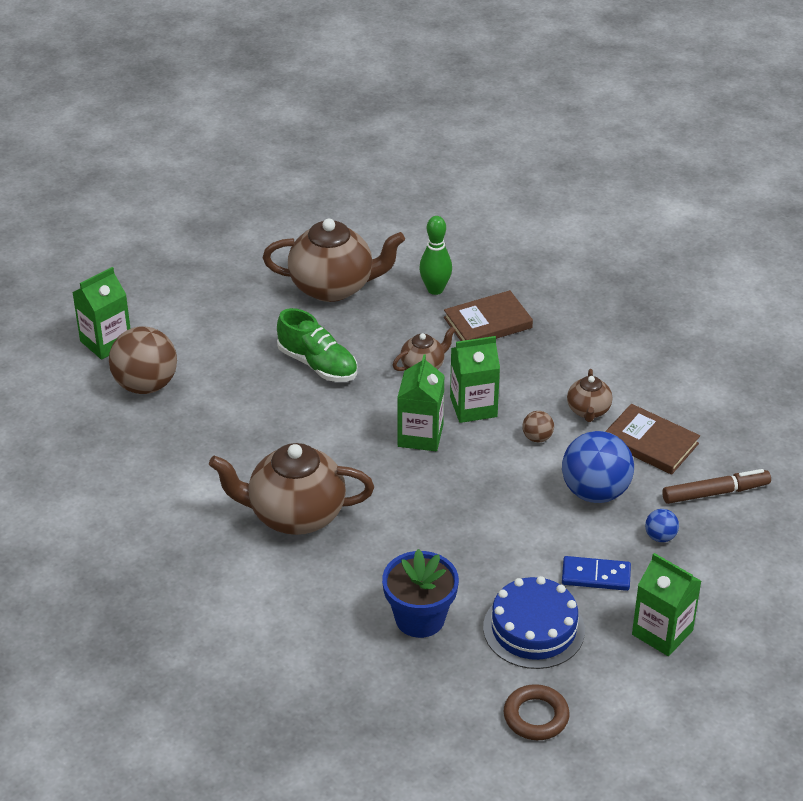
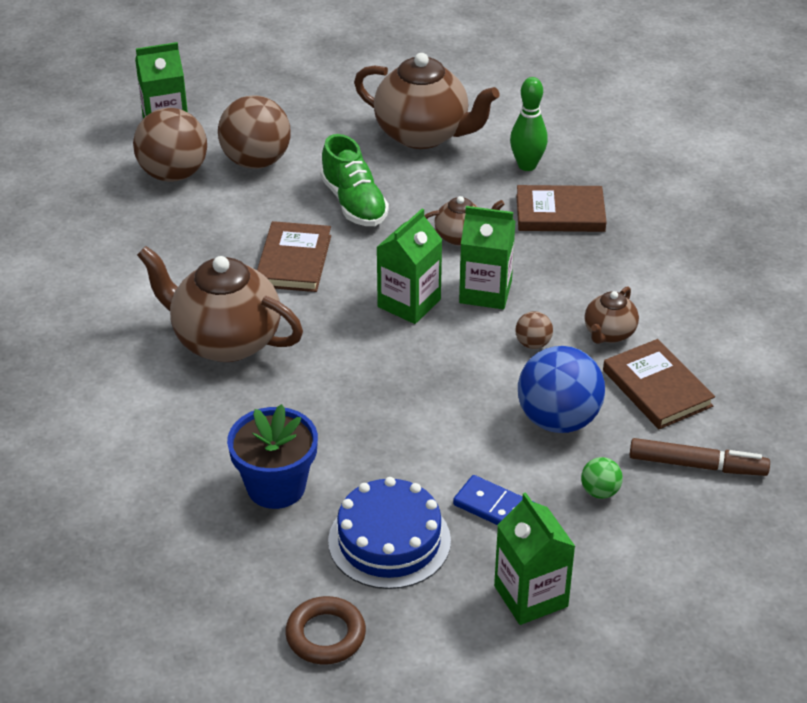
camera: 25 degrees right, 0 degrees up
(209, 352) = (256, 161): none -> brown ball
(303, 429) = (294, 261): none -> brown book
(660, 537) = (600, 491): blue ball -> green ball

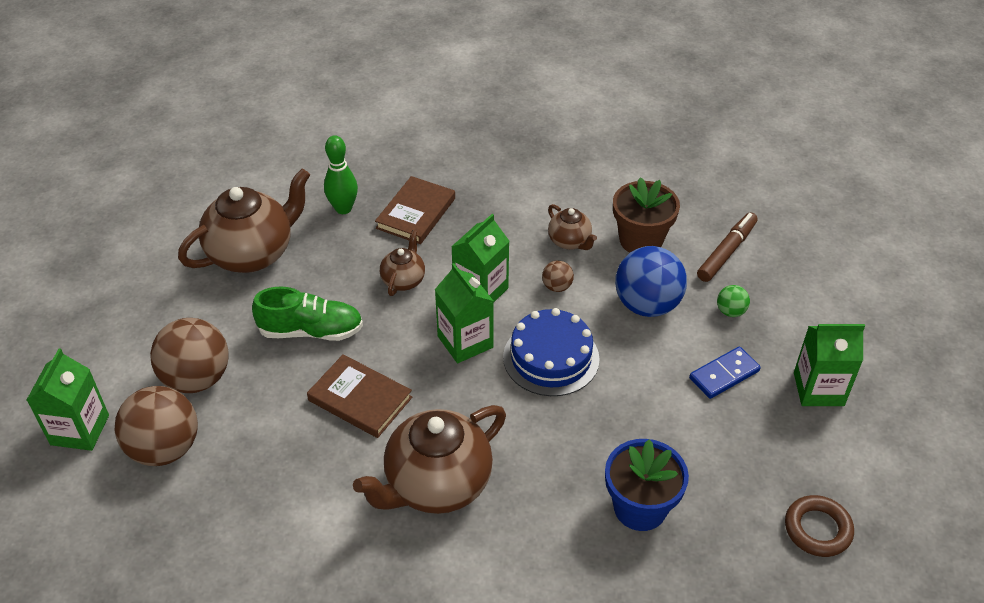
camera: 65 degrees left, 5 degrees up
(389, 540) = (732, 452): blue cake -> blue cake (551, 358)
(657, 388) = (641, 240): brown book -> brown flower pot

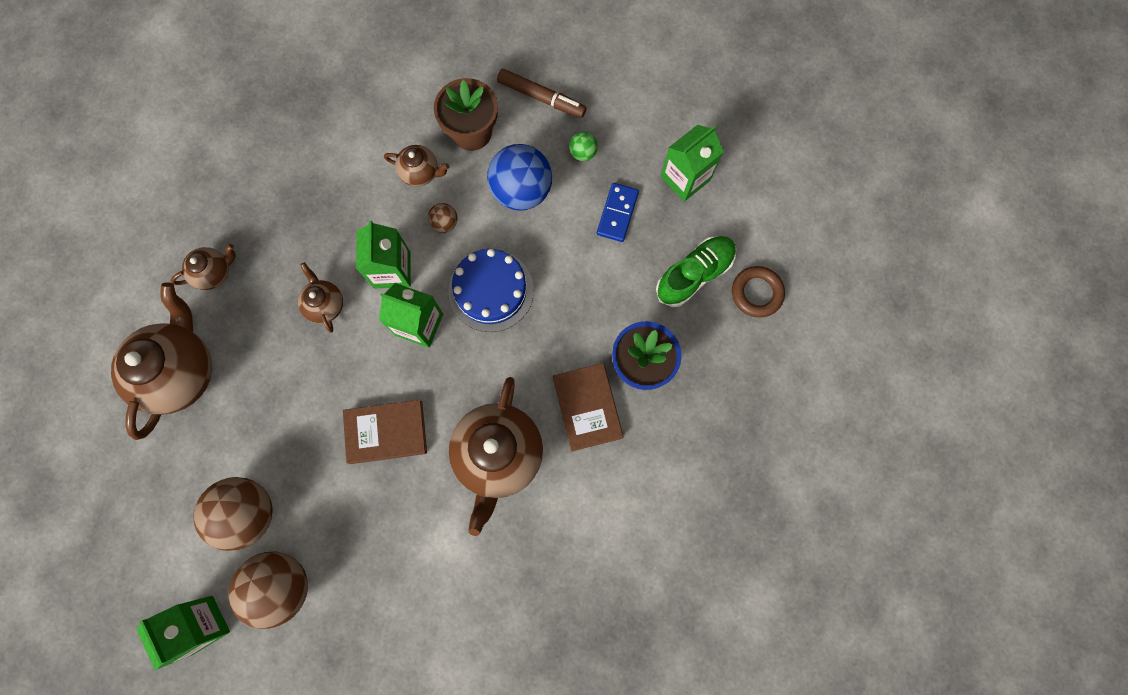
camera: 40 degrees left, 30 degrees up
(311, 331) = (296, 405): green shoe -> green shoe (694, 275)
(343, 208) = (214, 272): green bowling pin -> brown teapot
(416, 213) = (277, 233): brown book -> brown book (587, 407)
(727, 252) = (541, 98): brown marker -> brown marker turned 120 degrees clockwise

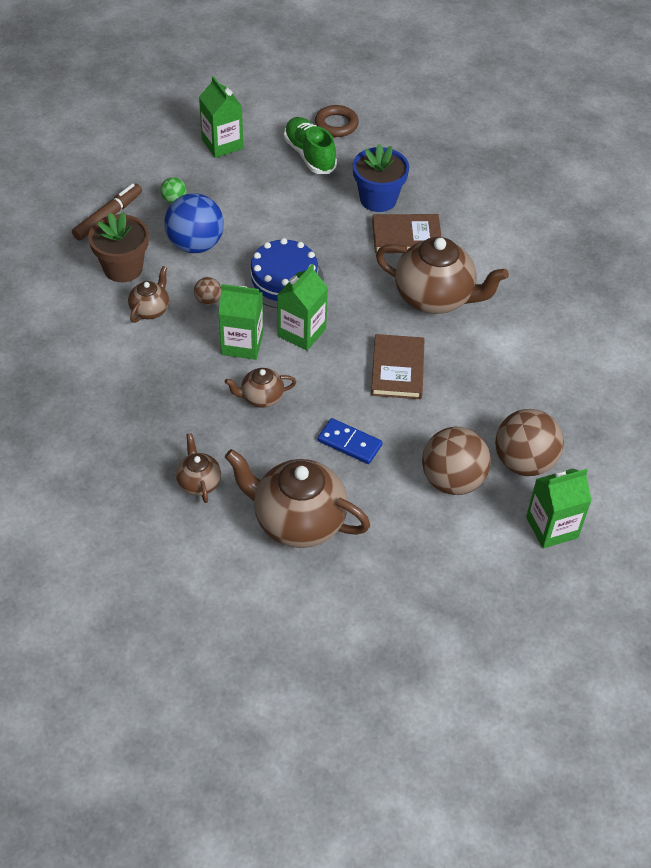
camera: 80 degrees left, 25 degrees down
(617, 213) = (239, 189): blue domino -> blue domino (349, 443)

